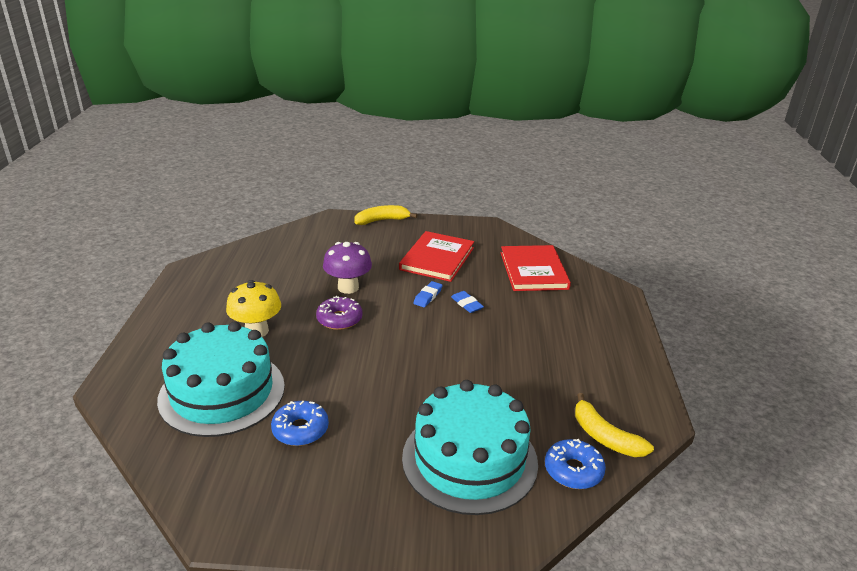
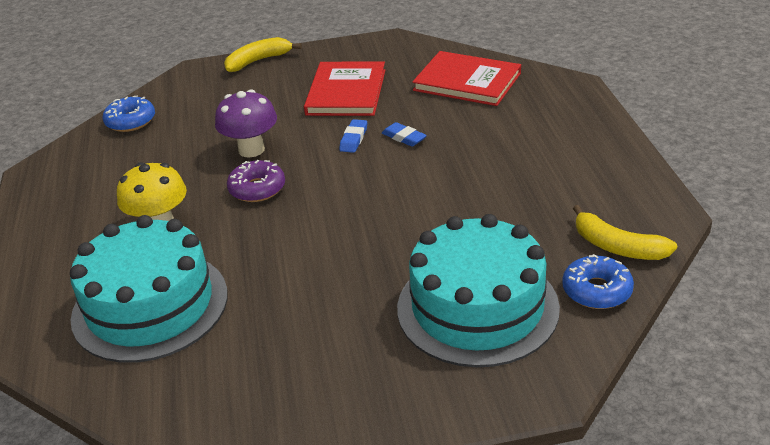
camera: 10 degrees left, 5 degrees up
(300, 430) = (266, 324): blue donut -> blue donut (130, 121)
(533, 270) = (467, 82): red book -> red book turned 45 degrees counterclockwise

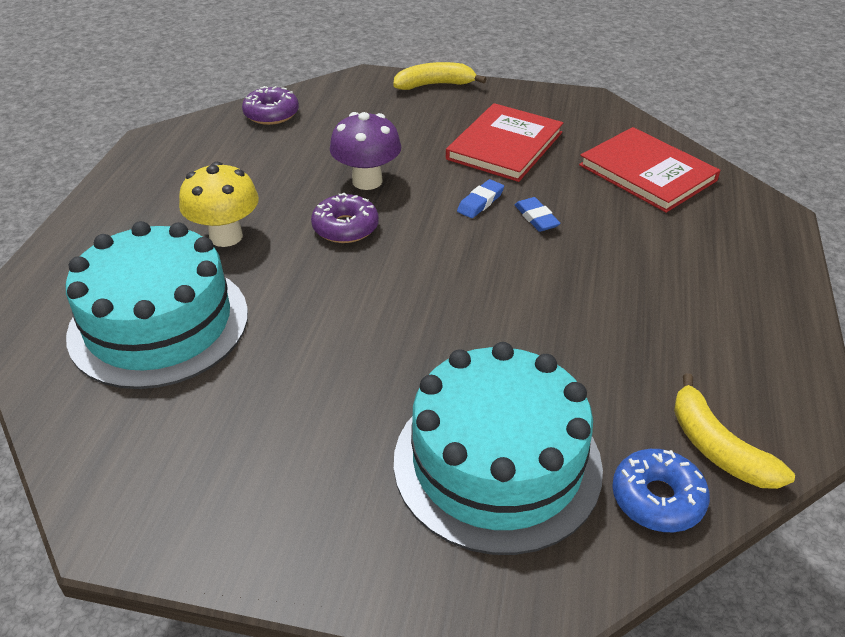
camera: 20 degrees right, 5 degrees up
(130, 121) = (271, 114): blue donut -> purple donut

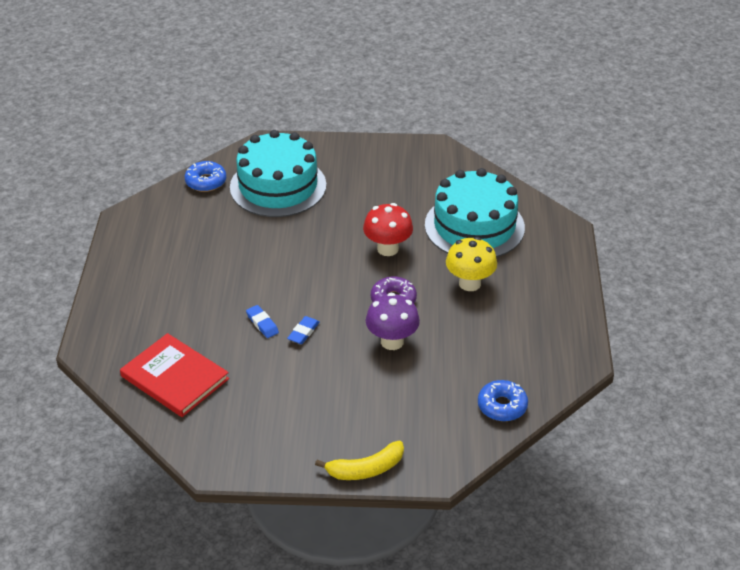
camera: 170 degrees right, 0 degrees up
(271, 114) = (502, 406): purple donut -> blue donut
(323, 302) = (387, 249): none -> red mushroom
(505, 146) = (290, 393): red book -> none
(717, 447) = (173, 203): yellow banana -> none

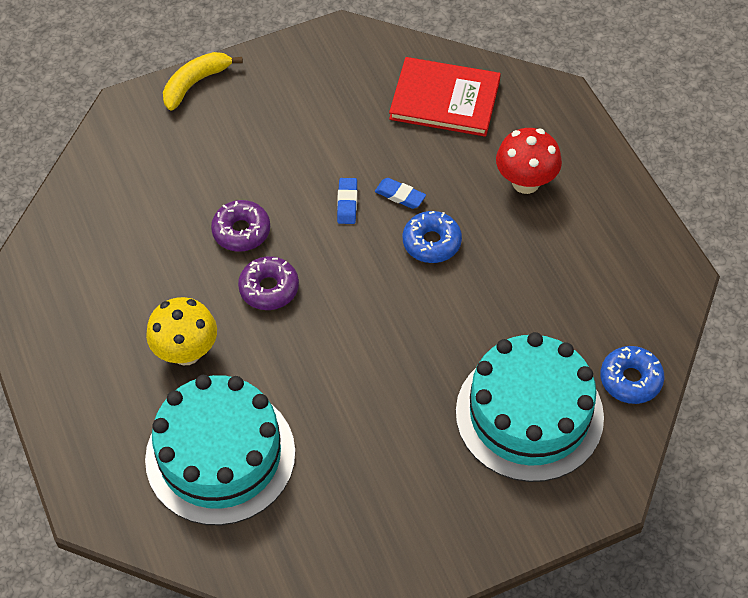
camera: 155 degrees right, 15 degrees up
(387, 249) = (317, 365): red mushroom -> red mushroom (525, 182)
(392, 341) = (241, 231): purple mushroom -> purple donut
(502, 406) = (85, 200): blue donut -> blue donut (431, 242)

